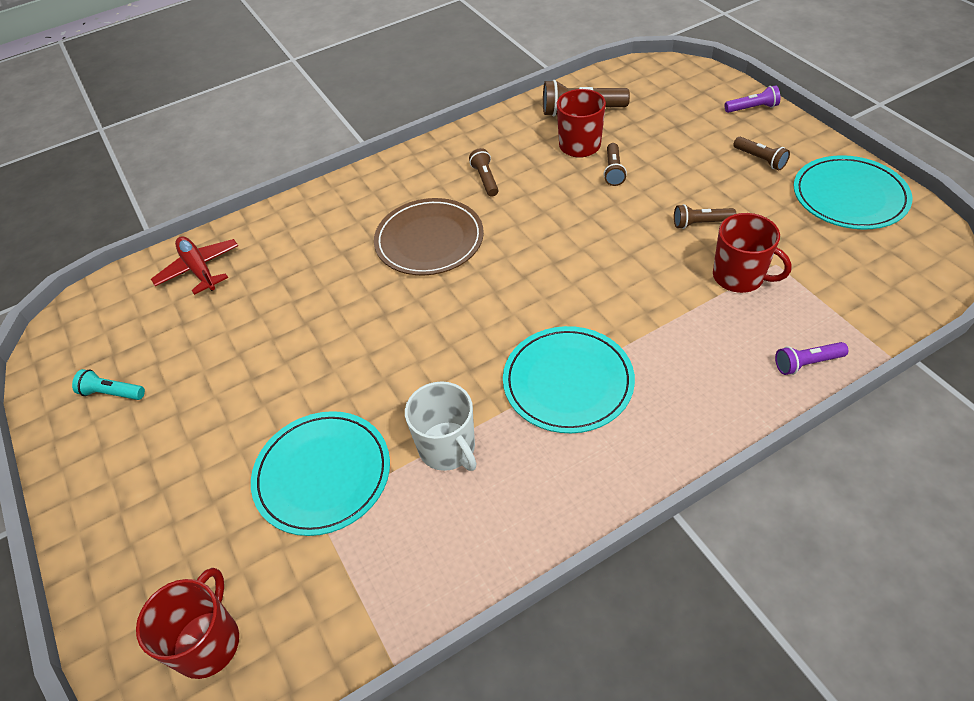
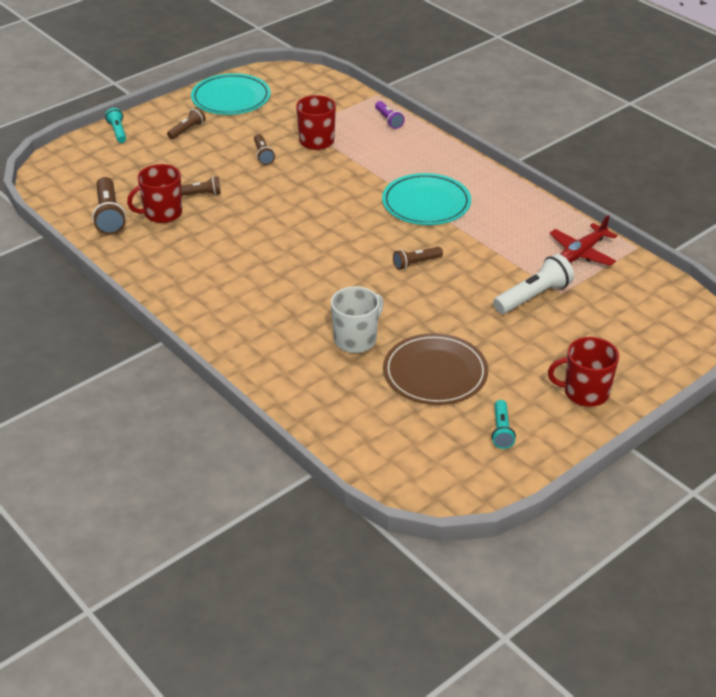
camera: 105 degrees left, 10 degrees down
(199, 269) = (347, 419): red plane -> red plane (582, 252)
(208, 642) = (662, 319): red mug -> red mug (585, 392)
(322, 474) = (533, 296): turquoise plate -> white flashlight
(429, 240) = (293, 281): brown plate -> brown plate (435, 373)
(448, 448) = (494, 246): white mug -> white mug (356, 339)
(485, 179) = (210, 260): brown flashlight -> brown flashlight (416, 263)
(752, 108) = (118, 132): purple flashlight -> turquoise flashlight

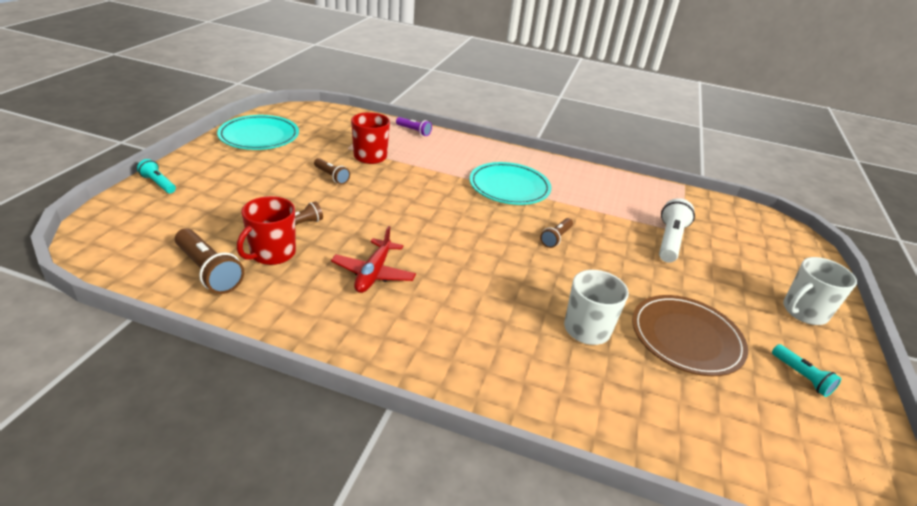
camera: 35 degrees left, 5 degrees down
(187, 130) = (236, 169): brown flashlight -> none
(582, 252) = (657, 197): red plane -> red plane (373, 273)
(585, 392) = (804, 312): red mug -> white mug

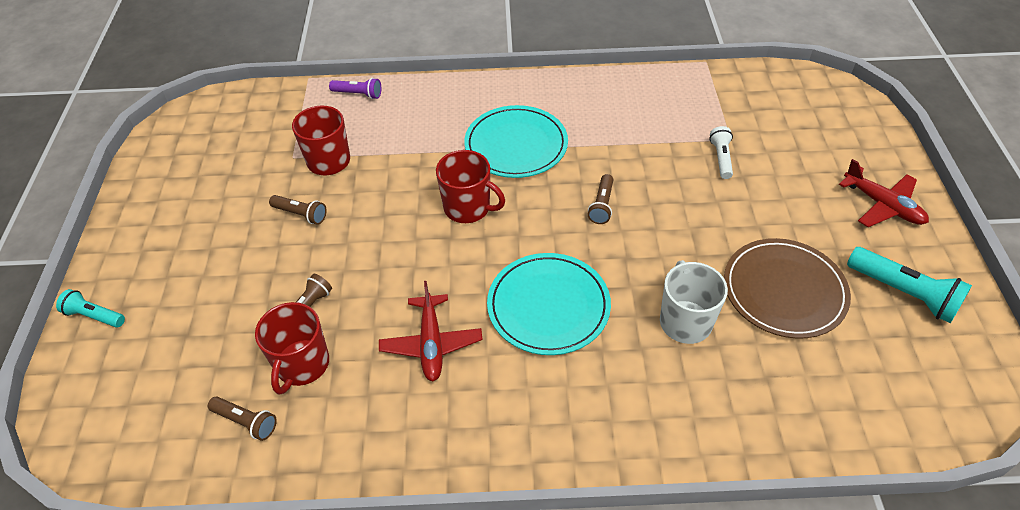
camera: 15 degrees left, 15 degrees up
(209, 271) = (246, 422): brown flashlight -> brown flashlight, size x0.60
(259, 136) = (169, 181): turquoise plate -> turquoise plate (548, 306)
(452, 208) = (468, 208): none -> red mug
(669, 241) = (721, 158): white flashlight -> white flashlight, size x0.60
(801, 376) = (903, 293): turquoise flashlight -> turquoise flashlight, size x1.68
(804, 312) = (882, 205): white mug -> red plane

